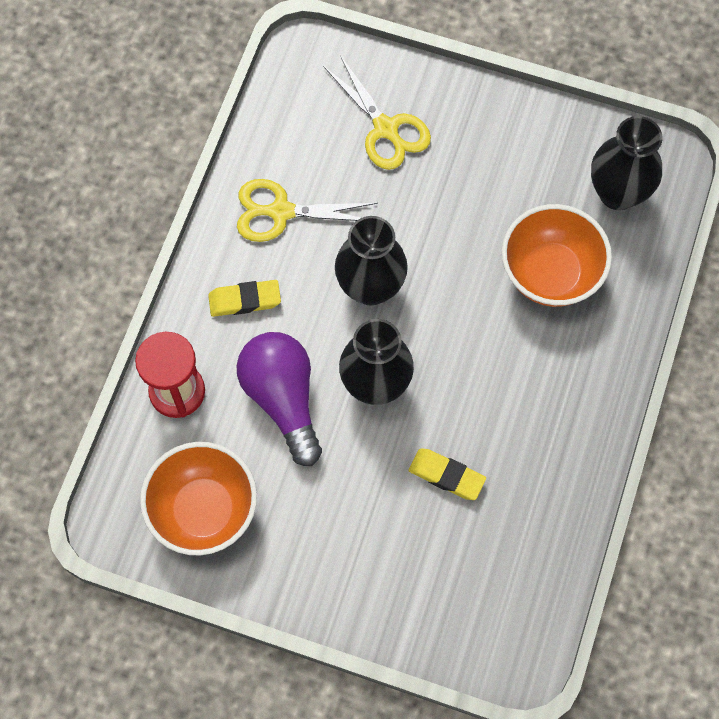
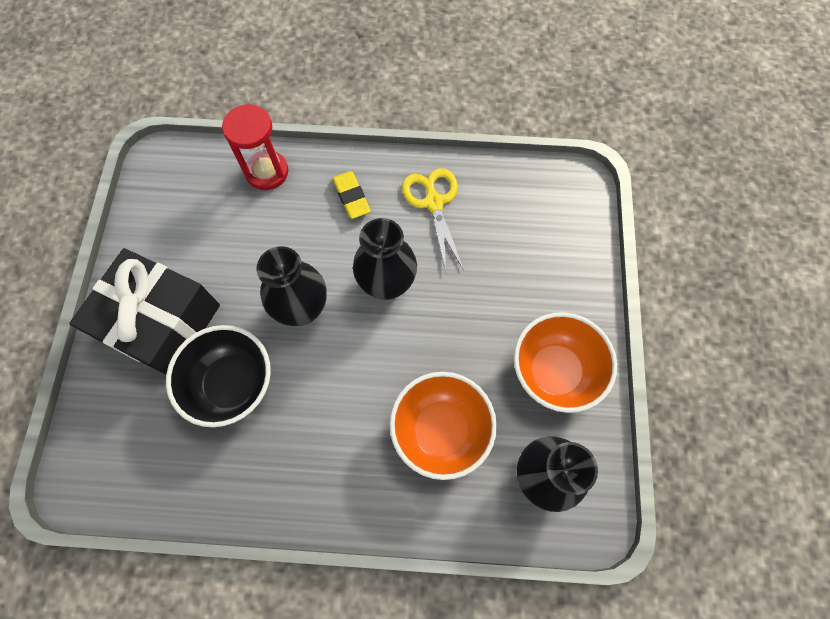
camera: 75 degrees right, 0 degrees up
(204, 510) = (176, 213): orange bowl -> orange bowl (554, 371)
(283, 398) = (276, 244): purple light bulb -> none
(349, 546) = (161, 323): none -> black gift
(385, 128) = (534, 260): yellow scissors -> none
(446, 475) = (232, 384): yellow eraser -> black bowl

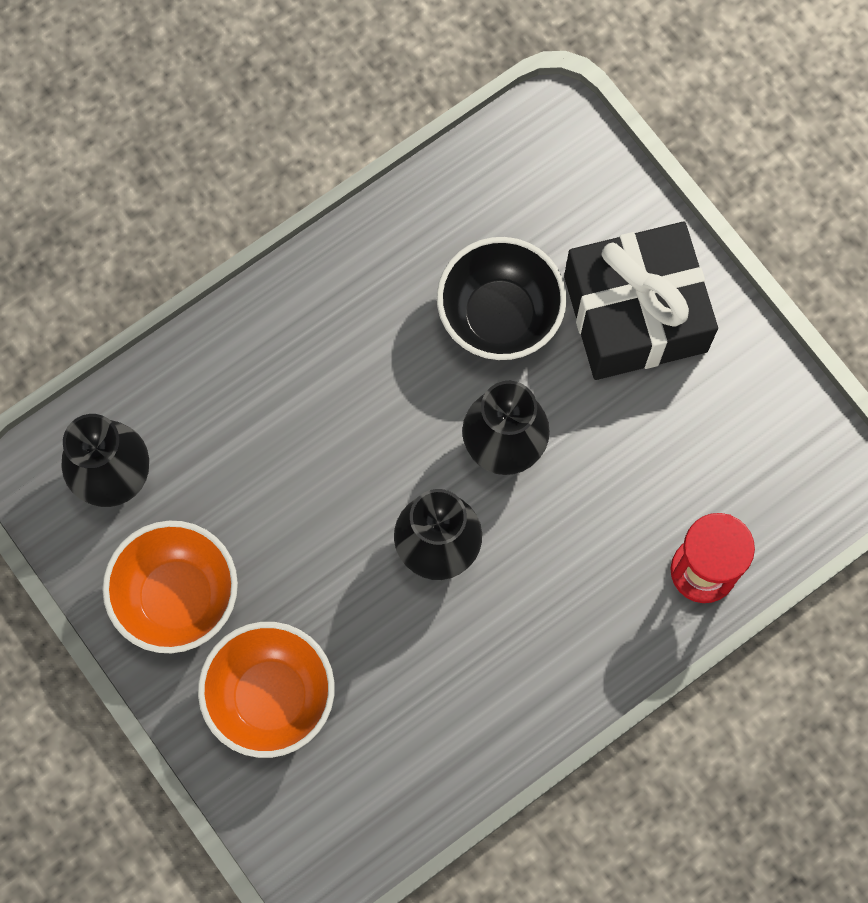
camera: 140 degrees right, 5 degrees up
(351, 197) = (574, 621): yellow eraser -> none
(434, 203) = (471, 694): yellow scissors -> none
(441, 430) = (250, 441): orange bowl -> orange bowl (271, 697)

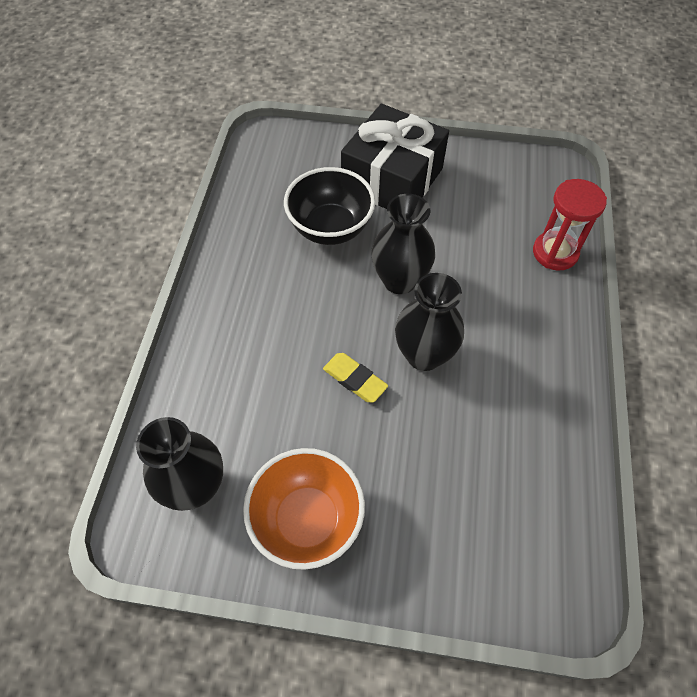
camera: 45 degrees left, 15 degrees down
(271, 697) = (426, 522): orange bowl -> none
(347, 510) = (355, 379): none -> yellow eraser

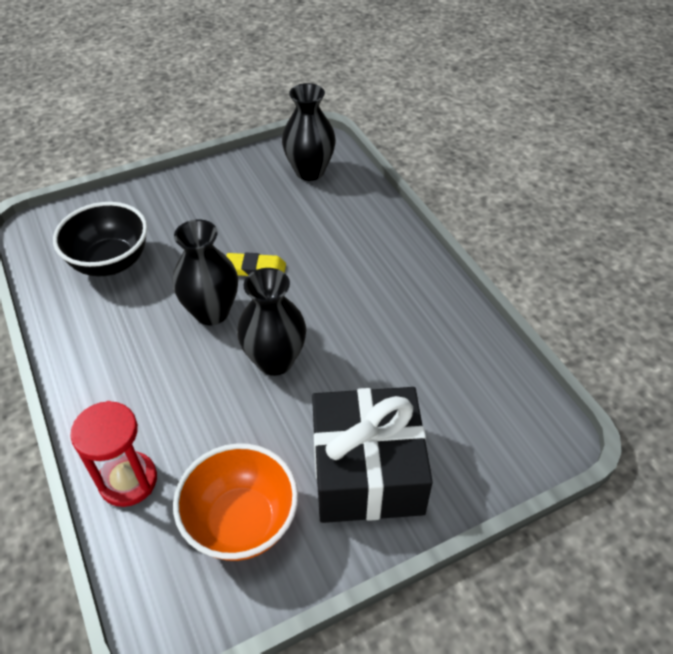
camera: 145 degrees right, 10 degrees down
(307, 519) = (227, 189): orange bowl -> orange bowl (241, 522)
(330, 228) = (380, 374): black bowl -> black bowl (110, 262)

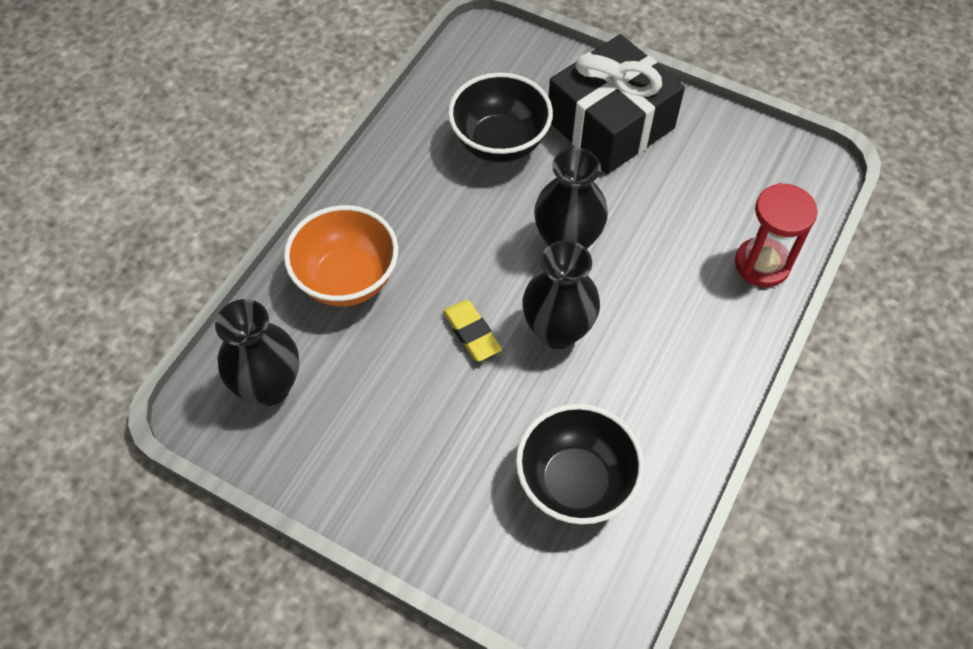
camera: 125 degrees left, 10 degrees up
(241, 522) = (719, 172): orange bowl -> orange bowl (347, 279)
(408, 375) = (500, 143): none -> black bowl

